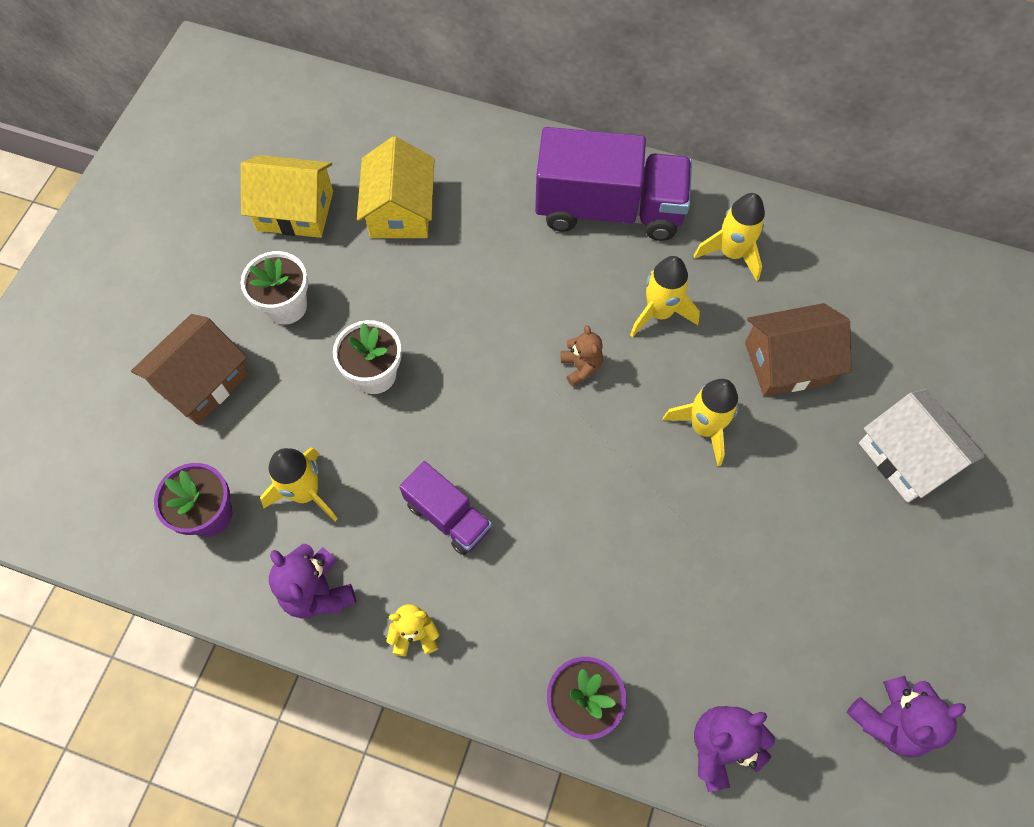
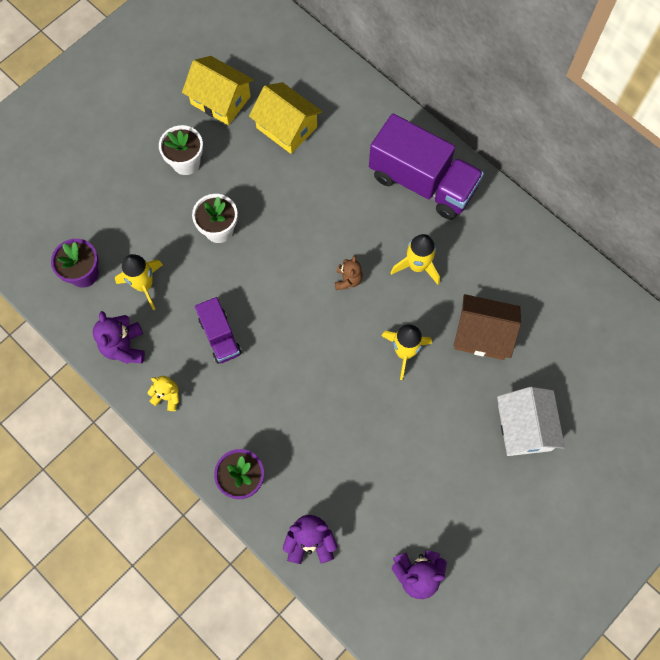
camera: 25 degrees right, 5 degrees up
(202, 381) = (115, 189): brown house -> none
(400, 211) = (286, 127): yellow house -> yellow house turned 75 degrees counterclockwise
(731, 253) = (487, 246): yellow rocket -> none

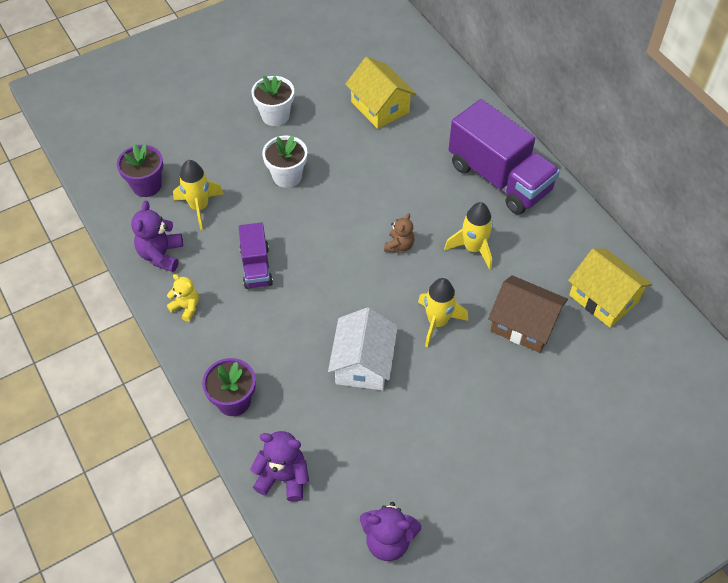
camera: 15 degrees right, 15 degrees down
(220, 100) = (325, 73): yellow house -> yellow house (603, 298)
(524, 428) = (545, 423): white house -> white house (363, 363)

